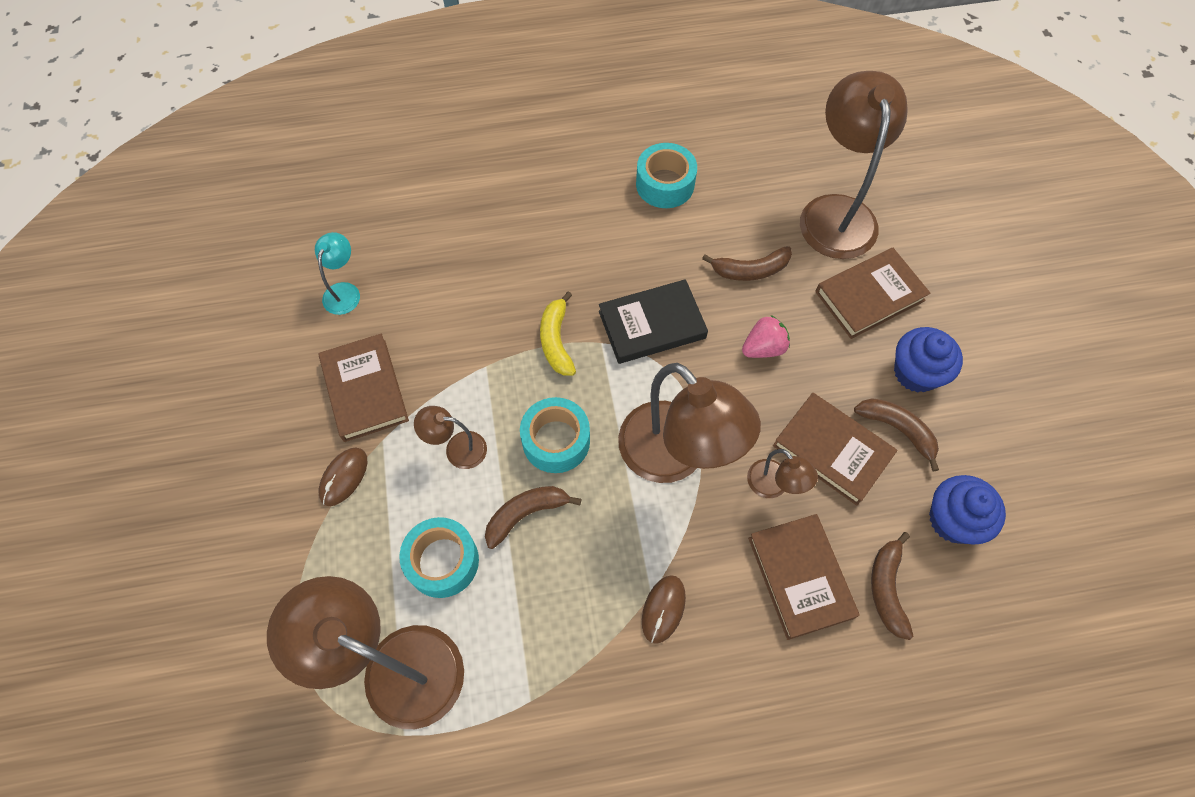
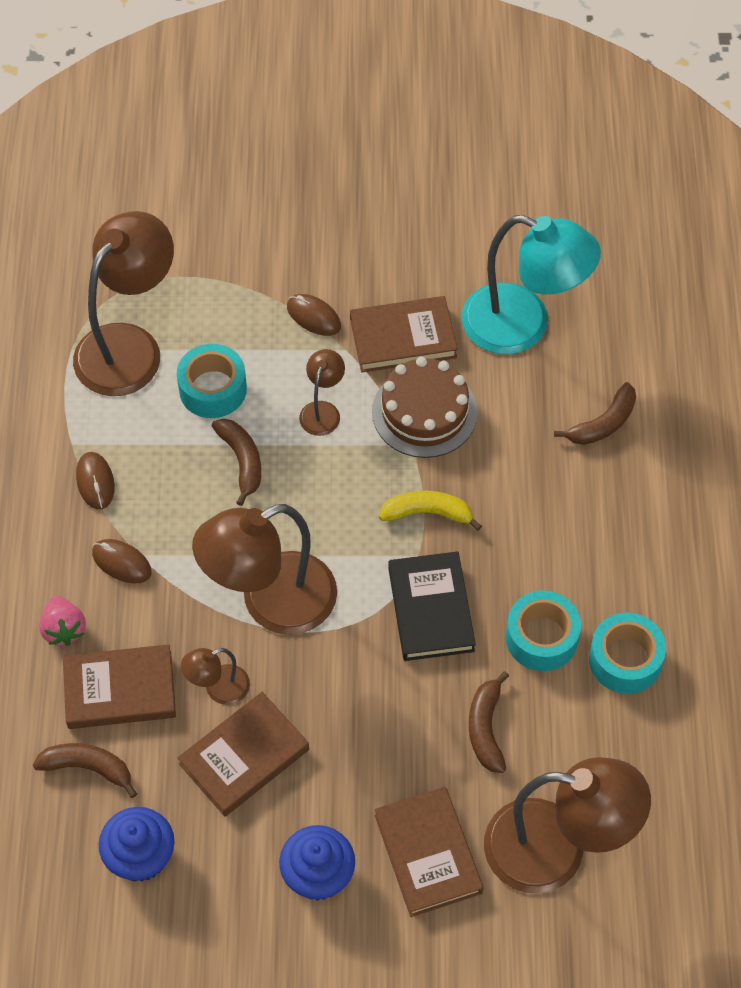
camera: 100 degrees right, 5 degrees down
(344, 291) = (523, 326): turquoise lamp -> turquoise lamp, size x2.17
(448, 359) = (424, 412): none -> brown cake
(556, 441) = (312, 497): turquoise tape -> turquoise tape (541, 637)
(573, 661) = (95, 482): none -> brown mouse
(763, 348) = (380, 718): pink strawberry -> pink strawberry (64, 629)
(897, 430) = (253, 832): brown banana -> brown banana (603, 423)

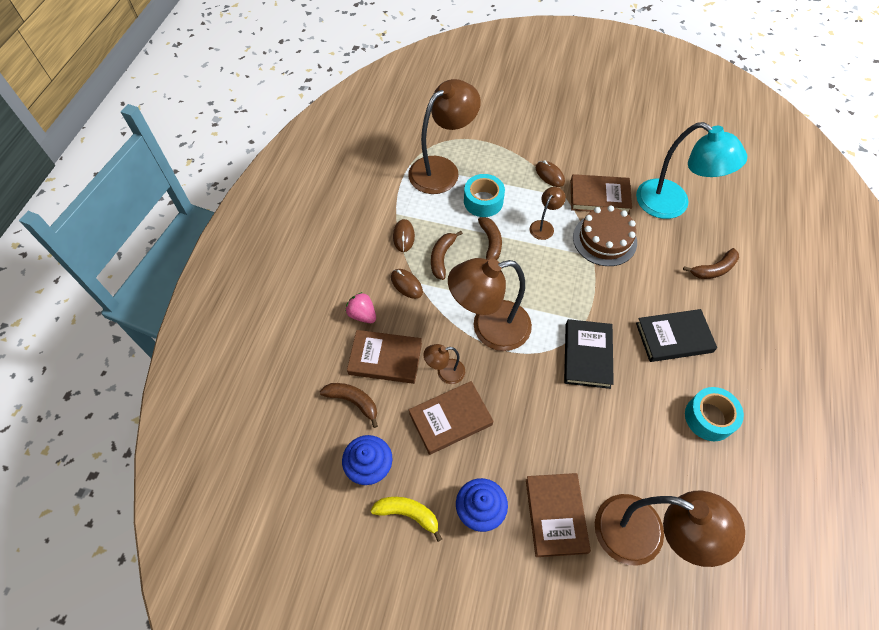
camera: 15 degrees right, 0 degrees up
(64, 629) = (362, 315): pink strawberry -> pink strawberry turned 135 degrees clockwise
(428, 513) = (596, 297): yellow banana -> yellow banana (408, 514)
(486, 728) = (609, 440): brown banana -> brown banana (442, 257)
(541, 637) = (655, 390): turquoise tape -> none
(557, 549) = (673, 337): none -> black book

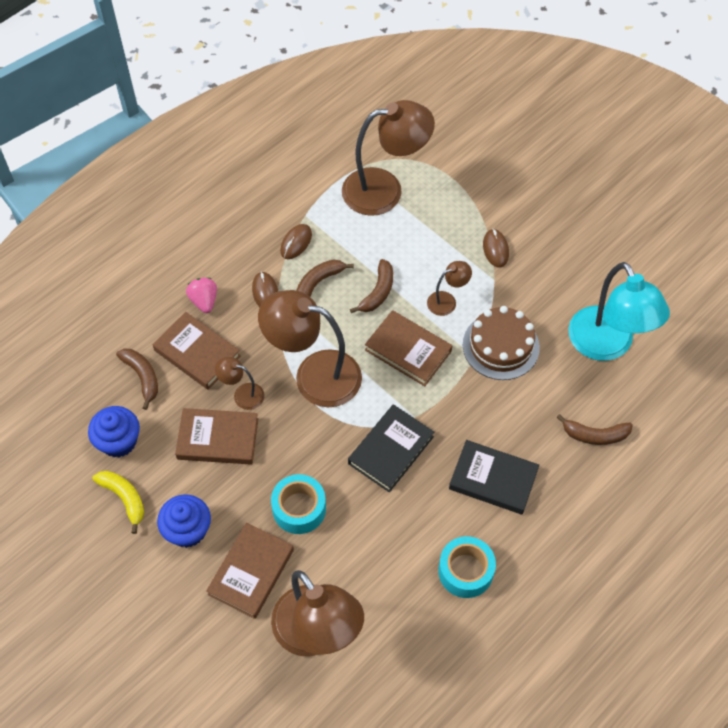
camera: 30 degrees right, 0 degrees up
(483, 201) = (403, 244): turquoise tape -> turquoise tape (299, 508)
(599, 197) = (531, 298): brown book -> brown book (408, 350)

